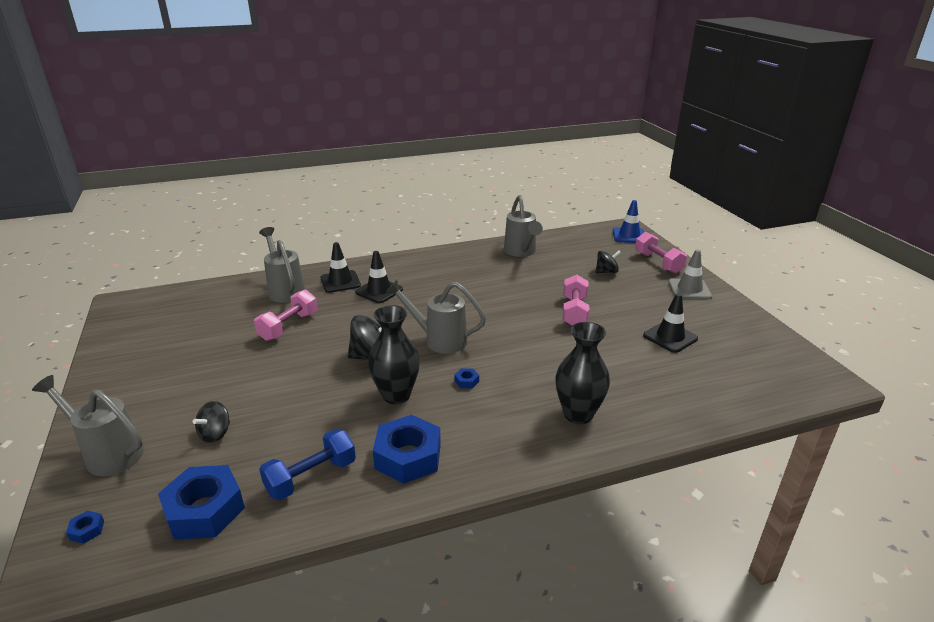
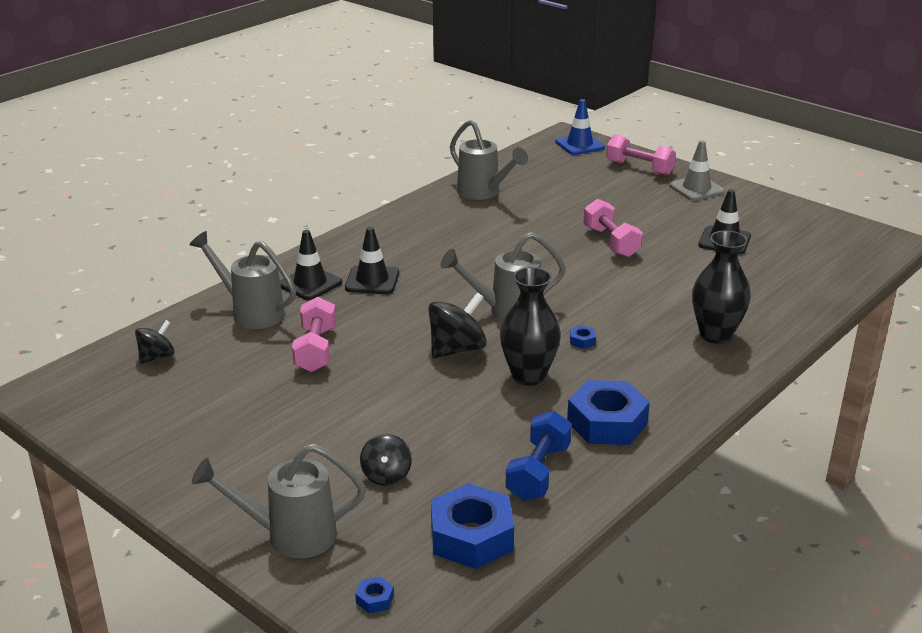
camera: 30 degrees left, 0 degrees up
(606, 272) = (598, 191): black spinning top -> black spinning top (157, 357)

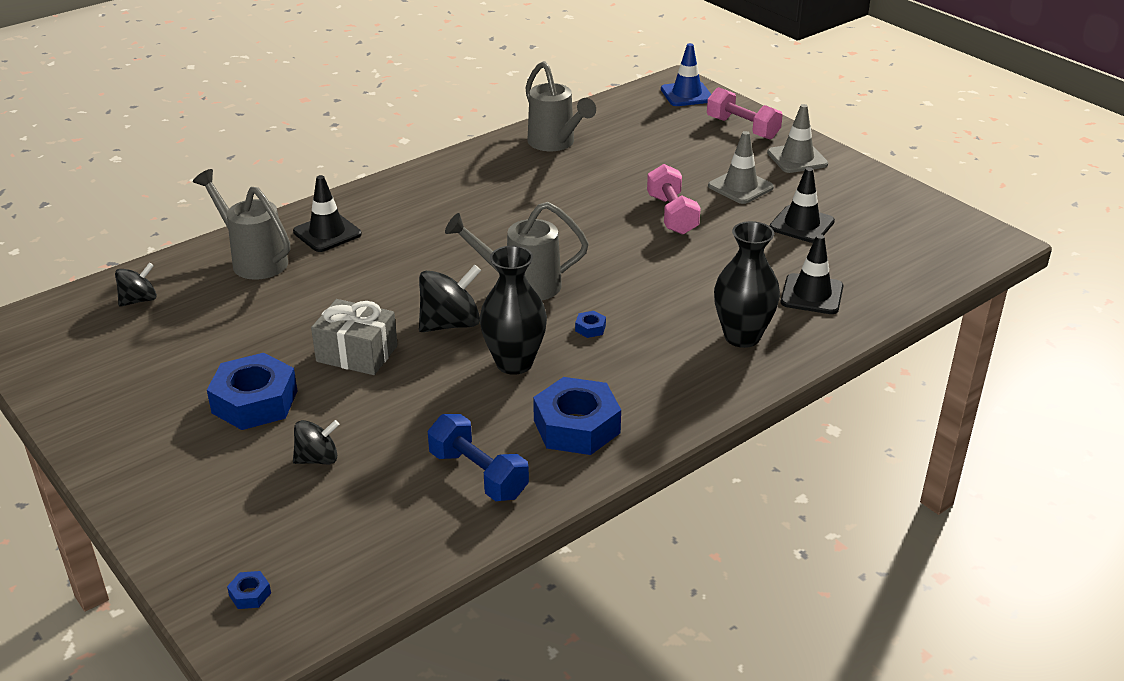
camera: 10 degrees right, 5 degrees up
(289, 535) = (192, 513): grey watering can -> none
(315, 350) = (302, 309): pink dumbbell -> none
(372, 280) = (393, 236): black traffic cone -> black traffic cone (811, 294)
(383, 382) = (357, 353): none -> grey gift
(386, 475) = (317, 459): black spinning top -> black spinning top turned 120 degrees counterclockwise
(471, 536) = (377, 538): blue nut -> blue nut (254, 402)
(538, 472) = (478, 475): blue dumbbell -> blue dumbbell turned 75 degrees counterclockwise
(659, 215) = (740, 187): none -> grey traffic cone

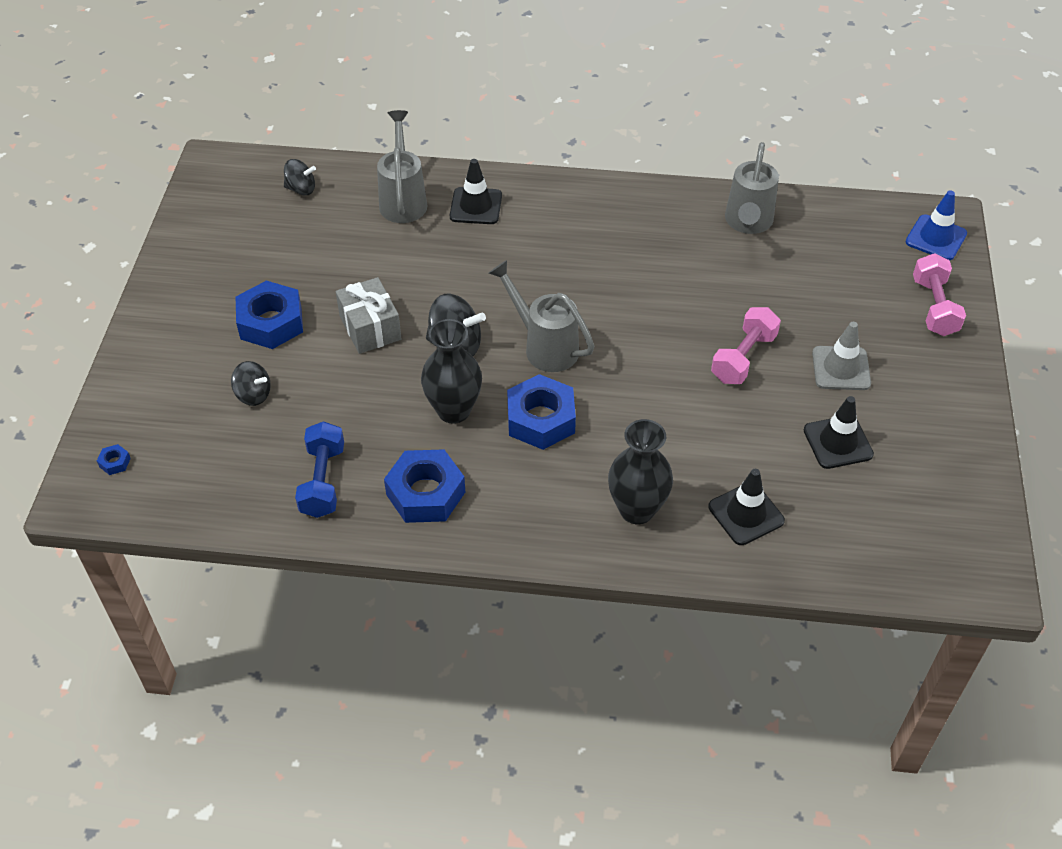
camera: 45 degrees right, 15 degrees up
(590, 328) = (541, 419): blue nut -> blue nut, size x2.49
(797, 158) = (936, 372): grey traffic cone -> none

